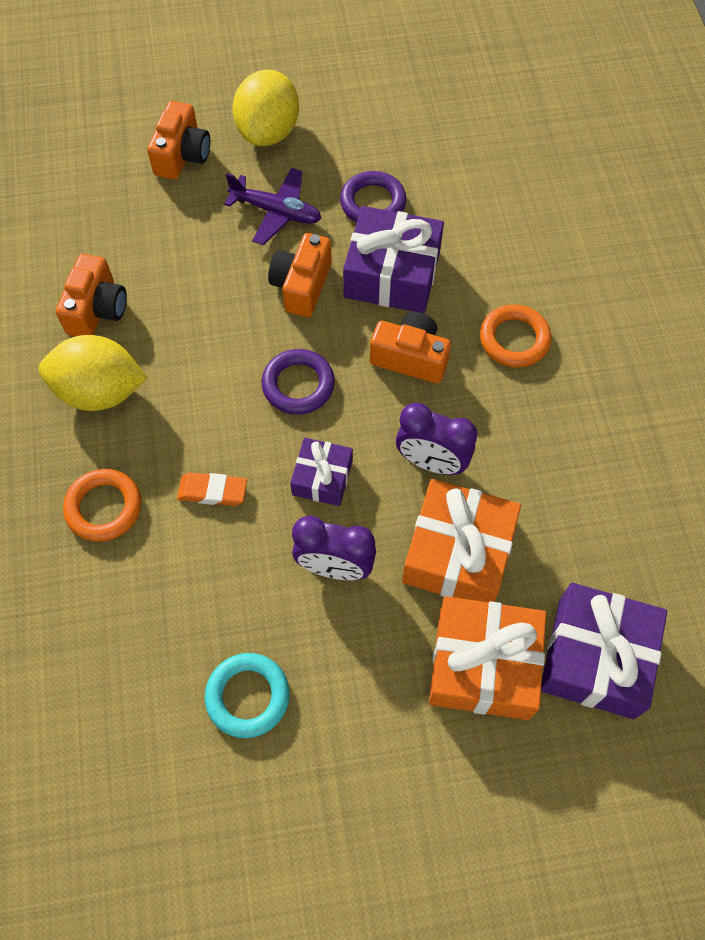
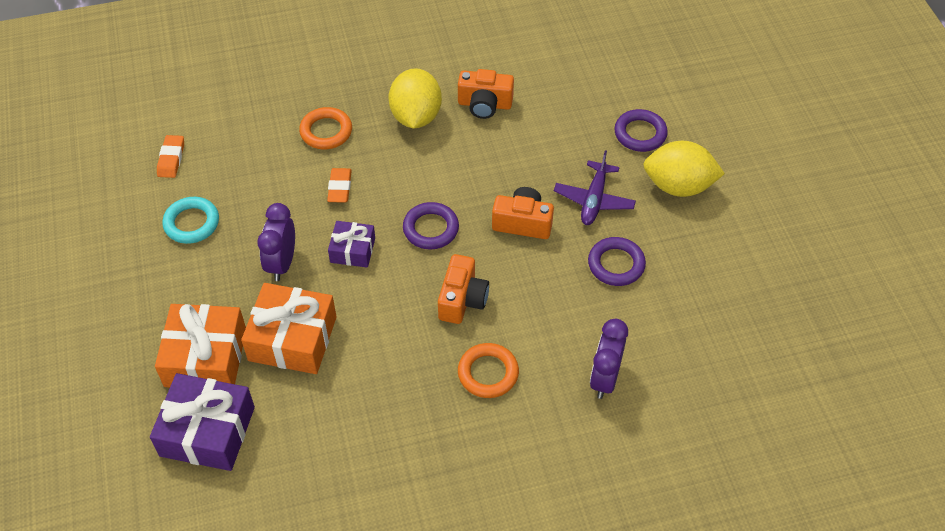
camera: 85 degrees right, 10 degrees down
(113, 736) = (171, 159): none -> orange eraser
(182, 155) = (640, 134): orange camera -> purple ring
(392, 274) = (543, 282): purple gift -> none
(431, 462) = (368, 318): purple clock -> purple clock (604, 378)

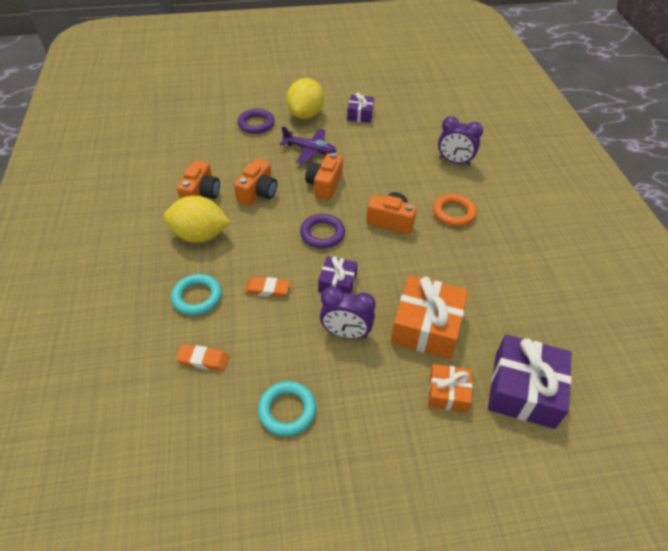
camera: 85 degrees left, 5 degrees down
(171, 159) = (193, 434): orange eraser -> orange eraser (203, 359)
(206, 357) = (448, 393): orange gift -> orange gift, size x0.57
(326, 131) = (197, 297): orange ring -> turquoise ring
(496, 157) = (258, 193): none -> orange camera
(616, 264) = (366, 147): purple ring -> none
(696, 252) = (360, 114): none -> purple gift

